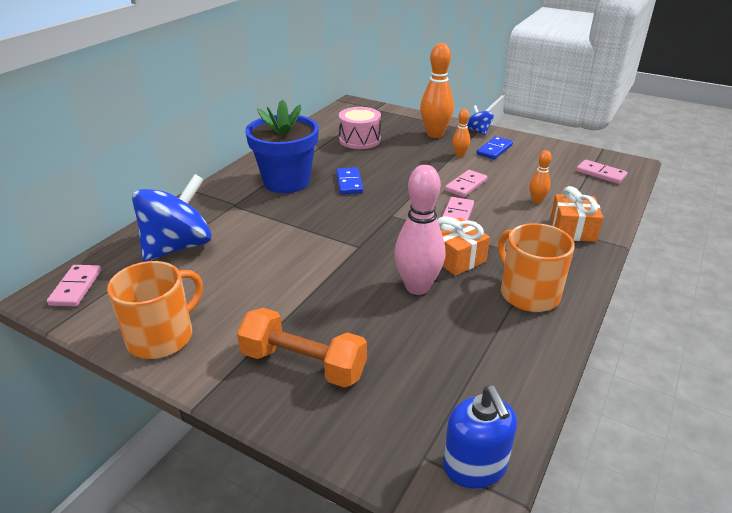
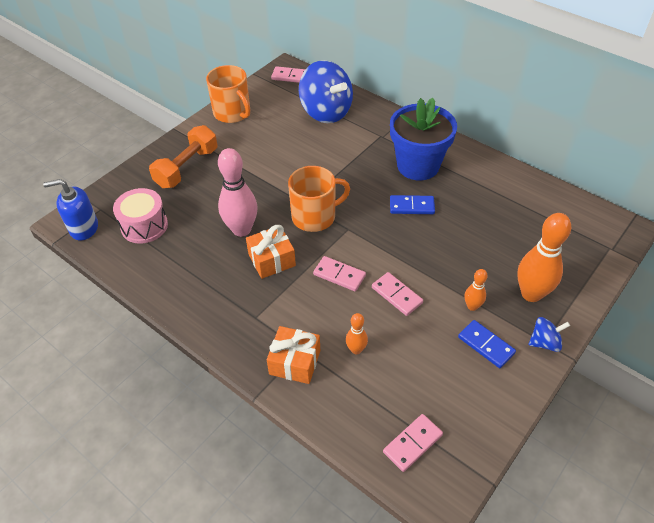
camera: 100 degrees right, 15 degrees up
(360, 140) = (512, 223): pink drum -> pink drum (144, 226)
(528, 293) = (212, 295): orange mug -> orange mug (315, 216)

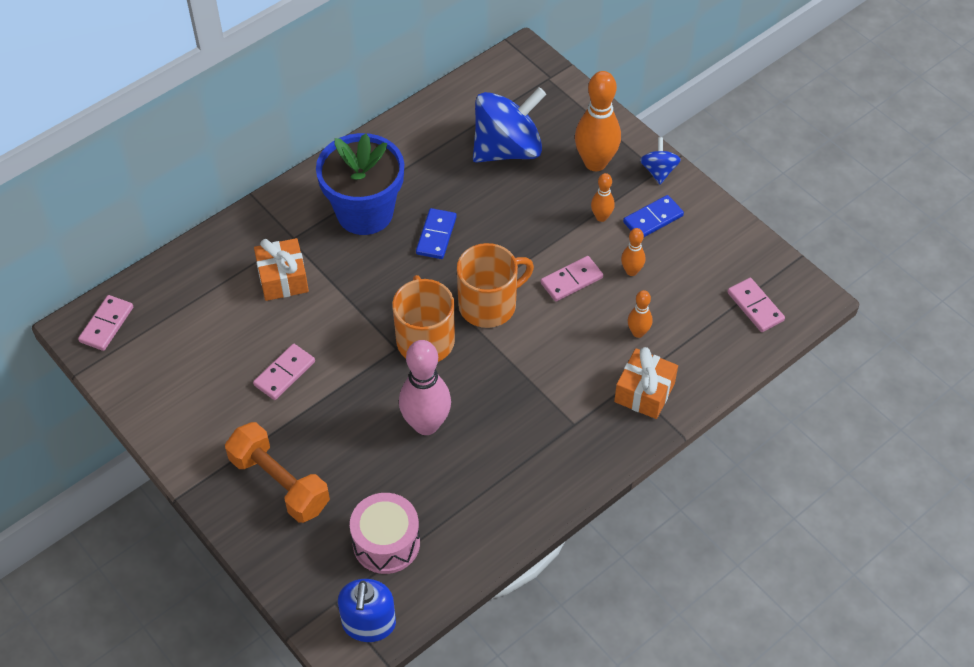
camera: 80 degrees left, 5 degrees up
(232, 113) = (170, 413): orange mug -> orange mug (489, 305)
(271, 260) = (488, 396): orange gift -> orange gift (283, 279)
(326, 112) = (214, 293): blue spinning top -> blue spinning top (507, 149)
(339, 275) = (529, 330): pink domino -> pink domino (284, 373)
(421, 336) = (631, 271): none -> orange bowling pin

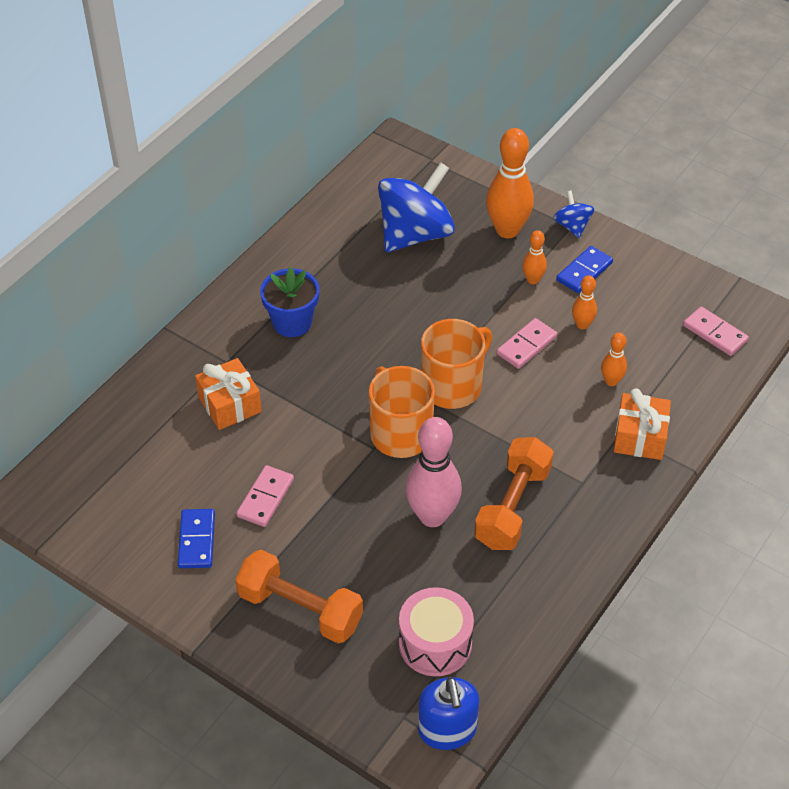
camera: 15 degrees left, 5 degrees down
(107, 324) = (55, 490): pink domino -> none
(365, 212) = (292, 322): blue flower pot -> blue flower pot, size x0.64
(436, 235) = (374, 330): blue domino -> blue domino (196, 540)
(501, 432) = (512, 507): none -> orange dumbbell

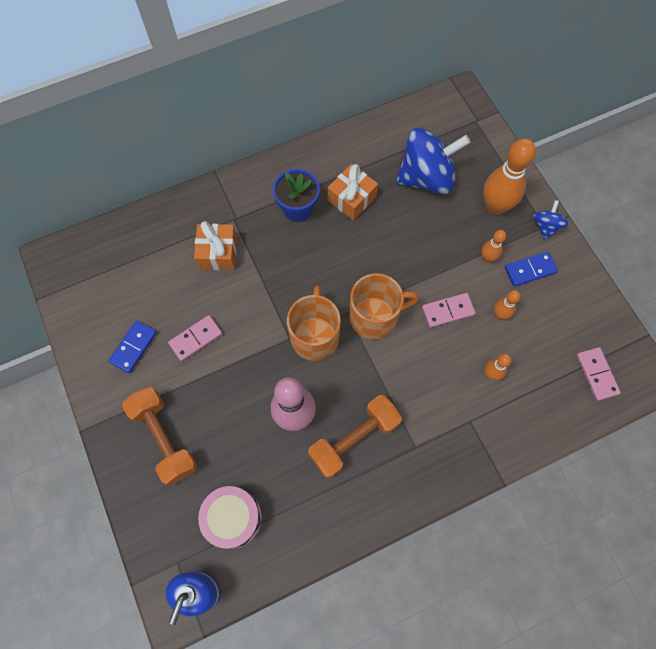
camera: 30 degrees right, 20 degrees up
(639, 437) = (482, 432): orange gift -> orange gift (351, 198)

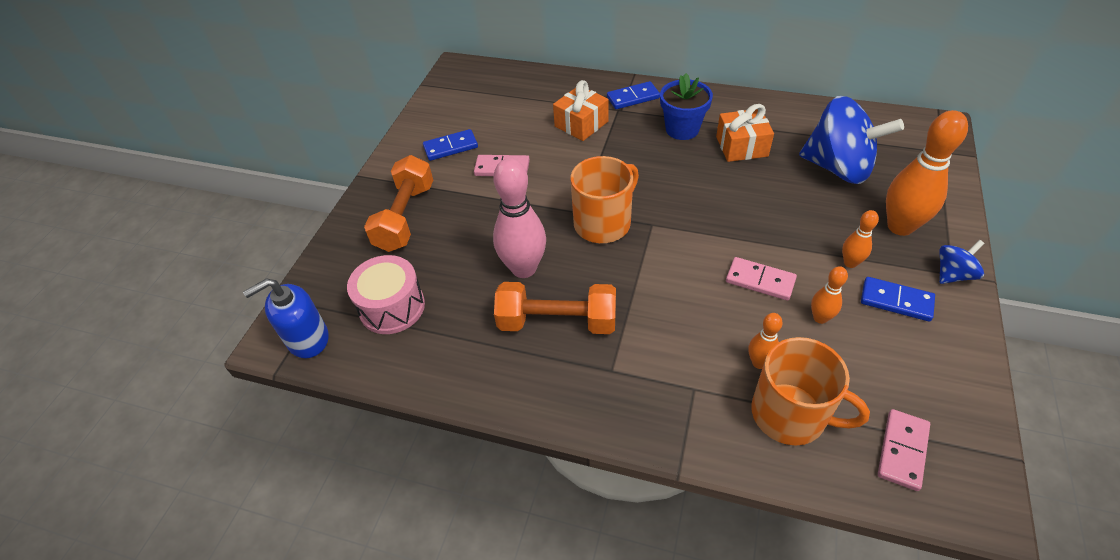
camera: 45 degrees right, 20 degrees down
(234, 198) = (633, 97): none -> blue domino
(374, 317) = (676, 242): orange mug -> orange mug (790, 414)

